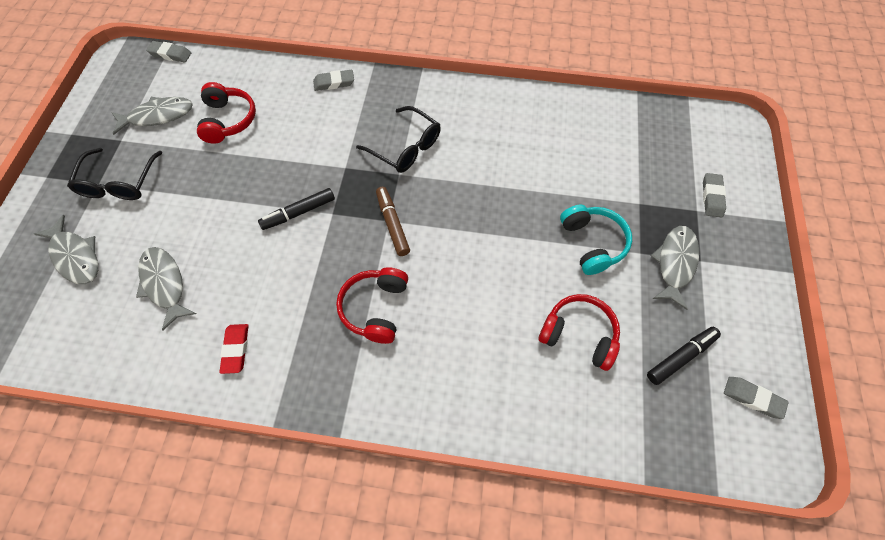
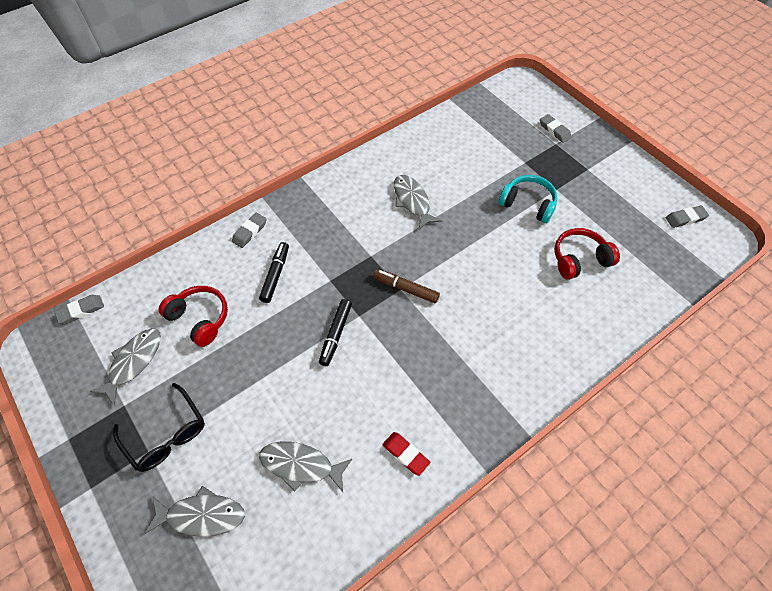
camera: 45 degrees left, 5 degrees down
(375, 308) = (459, 346): red headphones -> none
(405, 147) = (354, 236): black glasses -> none
(675, 263) = (578, 181): grey fish -> grey fish (412, 201)
(681, 357) = (635, 227): black marker -> black marker (275, 275)

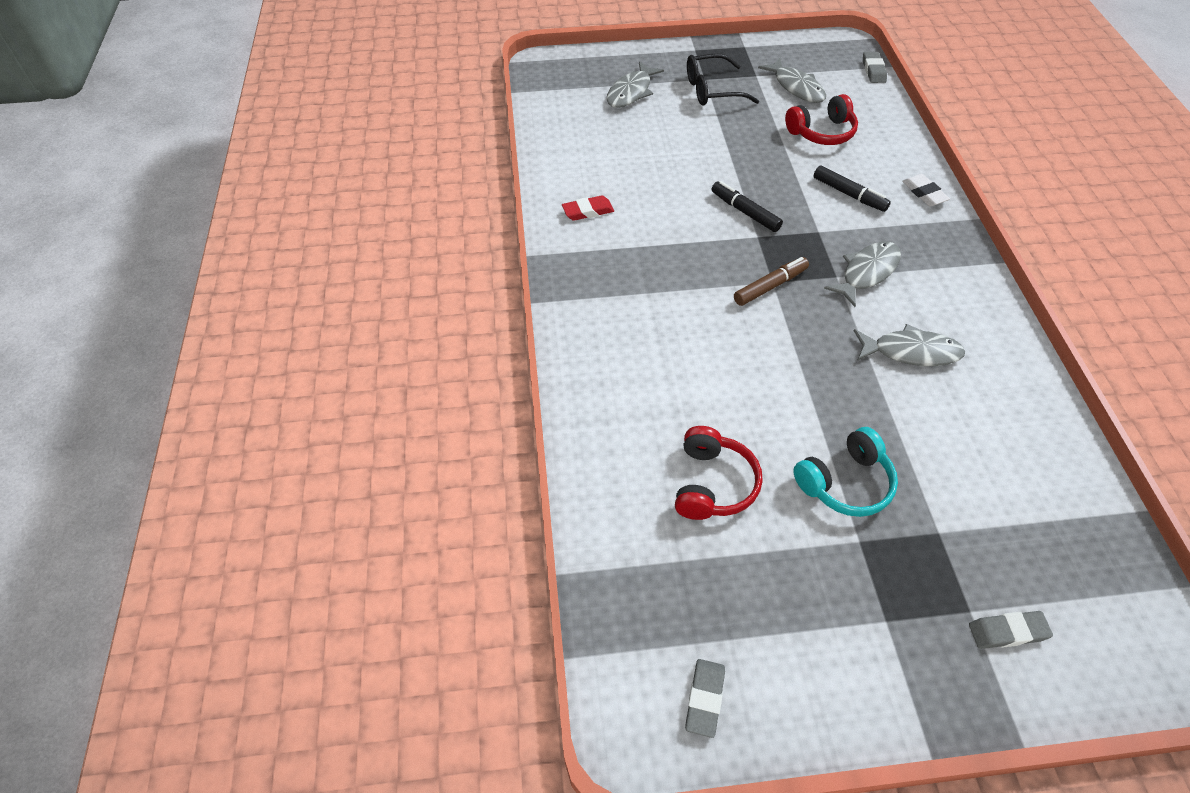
camera: 120 degrees right, 5 degrees down
(250, 232) = (924, 193): grey eraser -> white eraser
(301, 465) = (629, 149): grey fish -> grey fish (866, 272)

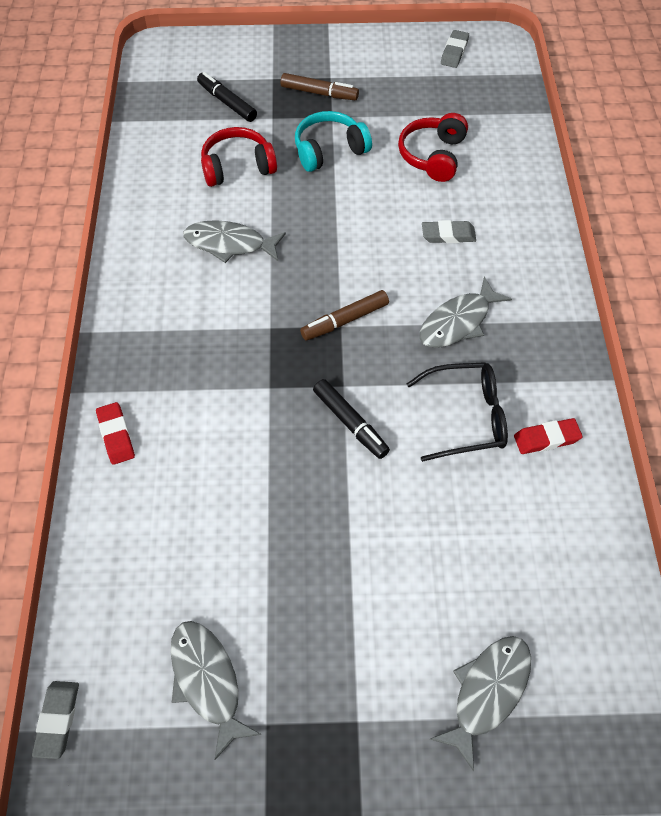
camera: 175 degrees left, 5 degrees up
(712, 90) = (350, 686): black glasses -> black glasses (466, 417)
(821, 132) = (205, 563): red headphones -> red headphones (237, 167)
(849, 194) = (211, 441): black marker -> black marker (227, 102)
(866, 272) = (236, 329): grey fish -> grey fish (458, 322)
(891, 585) = (319, 93): none -> brown marker
(924, 193) = (116, 435): white eraser -> red eraser
(1007, 632) = (254, 68): grey eraser -> grey eraser (448, 235)

